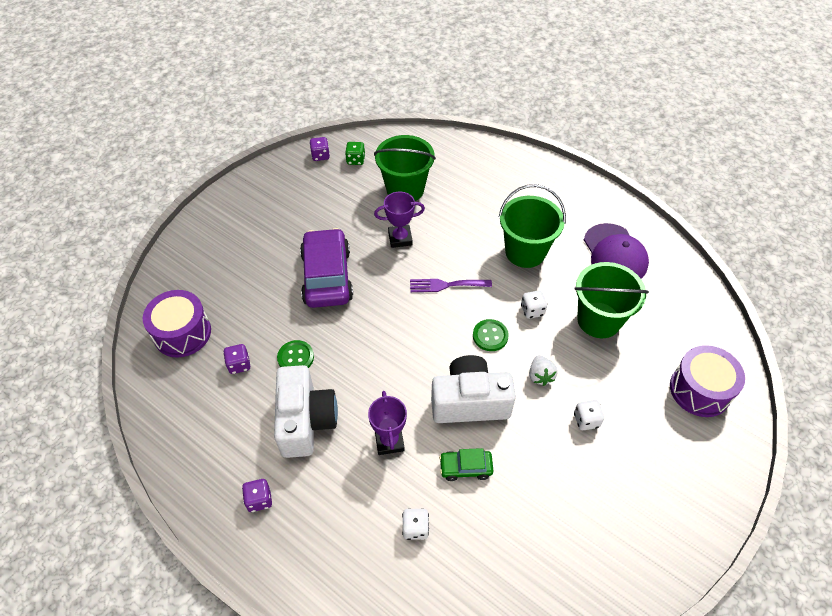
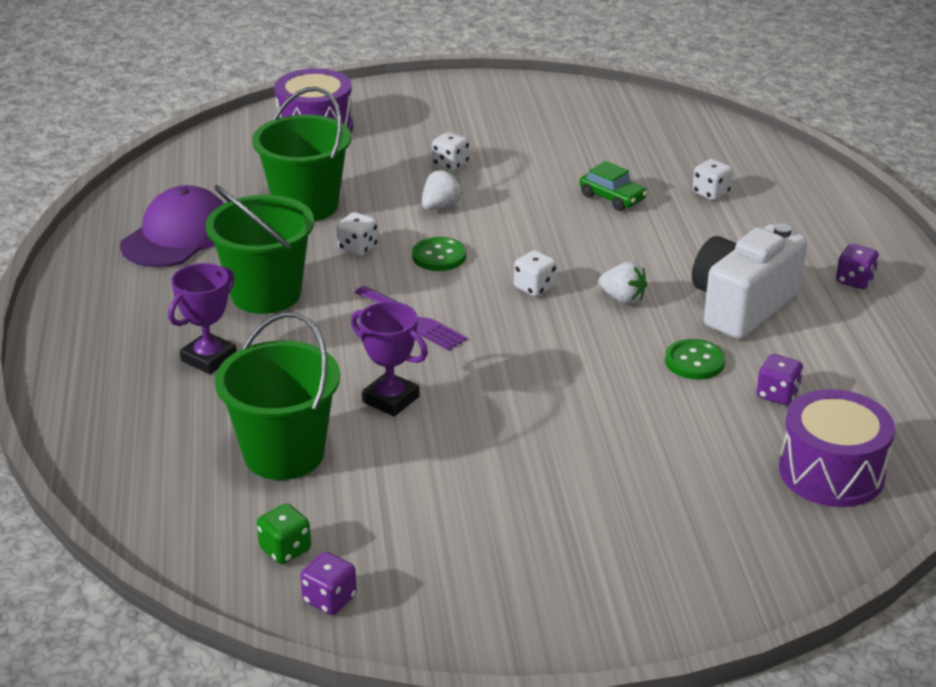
camera: 135 degrees left, 20 degrees down
(327, 276) = (551, 417): purple car -> none
(370, 377) = (623, 298): none -> white strawberry
(389, 441) = (666, 248): purple trophy -> purple trophy (209, 358)
(420, 350) = (534, 288): none -> white dice
(469, 402) = (541, 228): white camera -> none

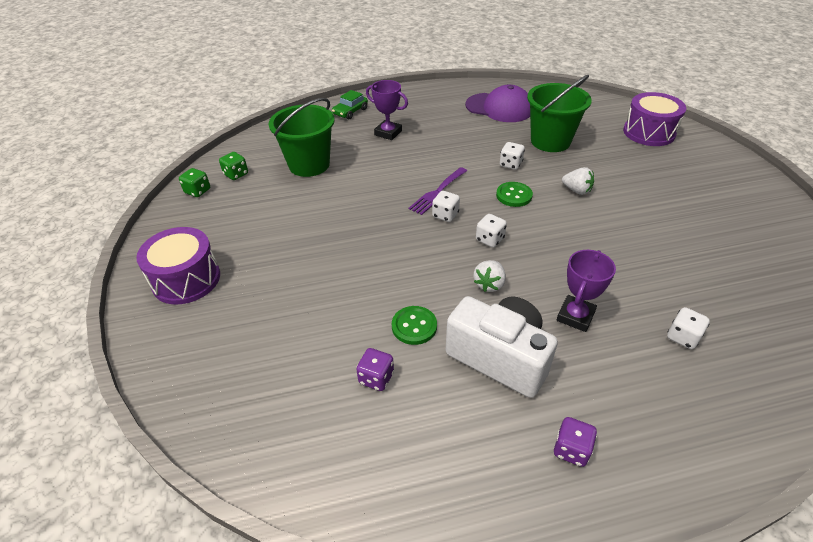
camera: 85 degrees right, 10 degrees up
(266, 294) = (451, 141): green bucket -> none
(329, 599) = (198, 191): purple dice -> green dice
(390, 399) = (357, 192): purple trophy -> purple trophy (575, 316)
(450, 164) = (637, 189): white dice -> white dice (445, 215)
(612, 198) = (637, 273): green car -> green car (350, 111)
(831, 472) = (276, 410): purple drum -> purple drum (186, 279)

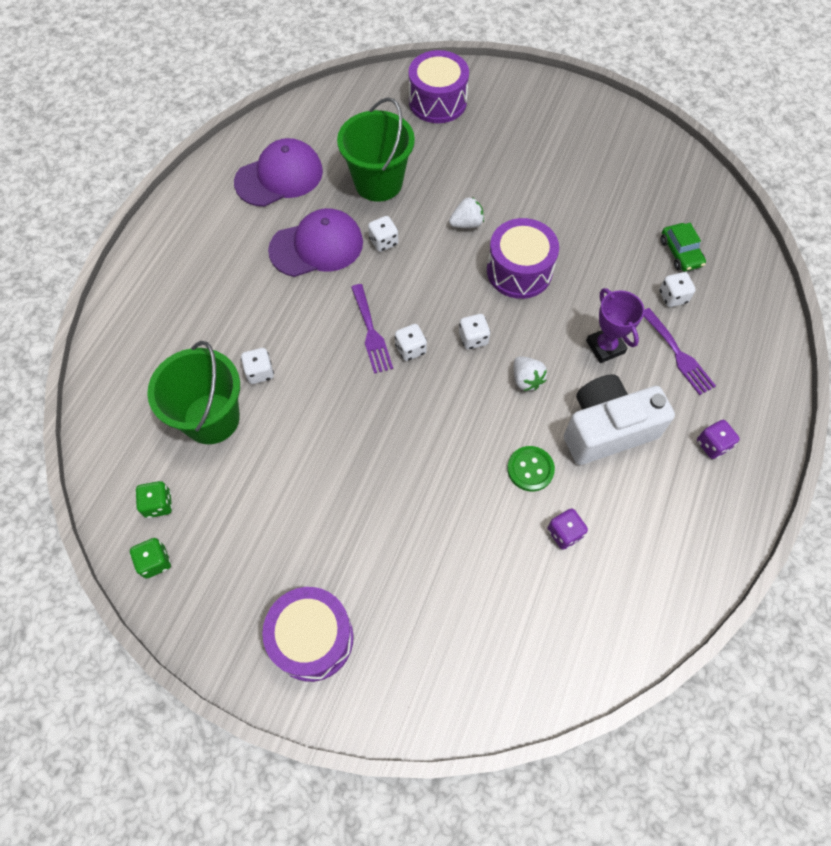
camera: 55 degrees left, 20 degrees up
(350, 111) = (140, 314): green car -> green car (680, 253)
(358, 166) = (260, 372): none -> white dice
(388, 133) = (224, 306): purple trophy -> none
(471, 142) = (317, 246): none -> purple cap
(514, 195) = (431, 275): green button -> none
(575, 234) = (519, 271): none -> purple drum
(632, 371) = (678, 354): none -> purple fork

